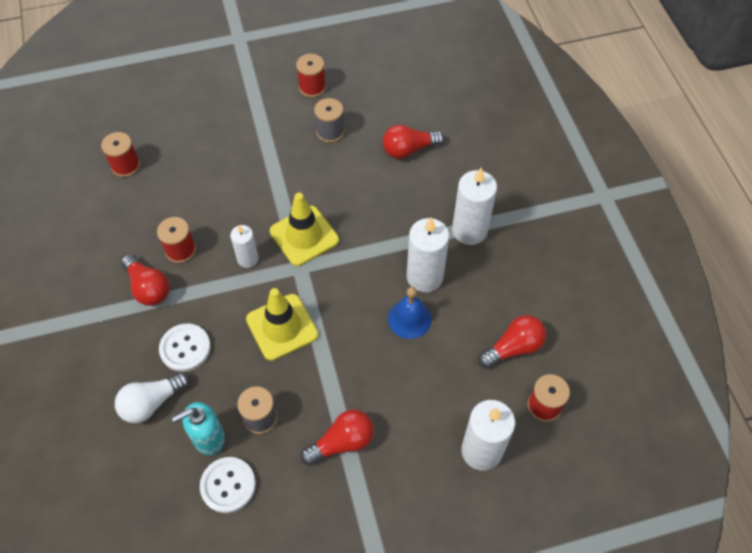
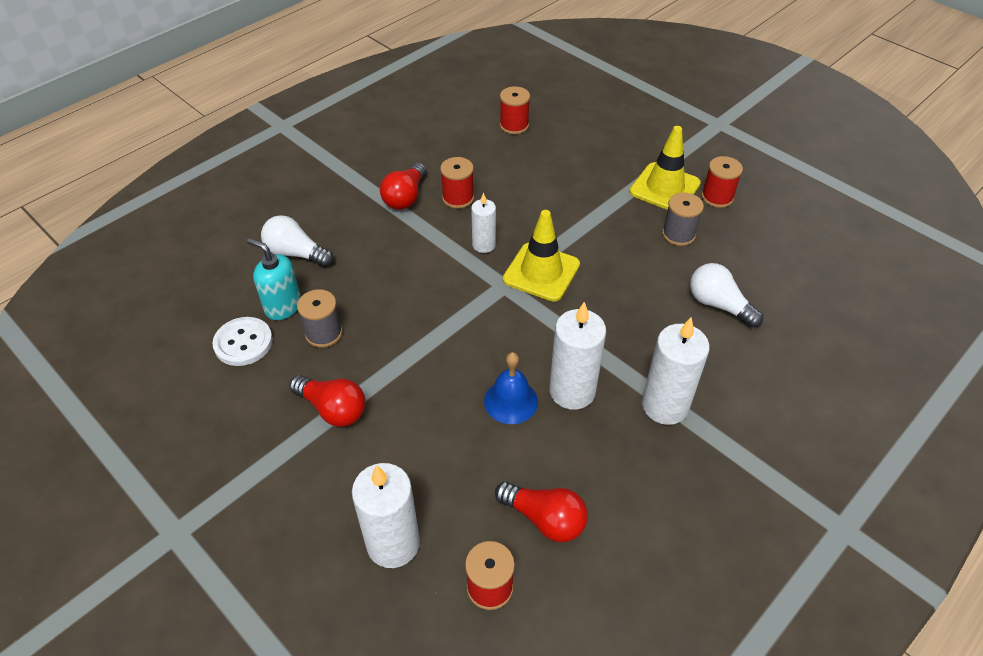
camera: 60 degrees right, 10 degrees down
(185, 348) = (362, 248): white button -> none
(282, 327) = (429, 303): yellow traffic cone -> yellow traffic cone (664, 188)
(409, 150) = (718, 305): red light bulb -> white light bulb

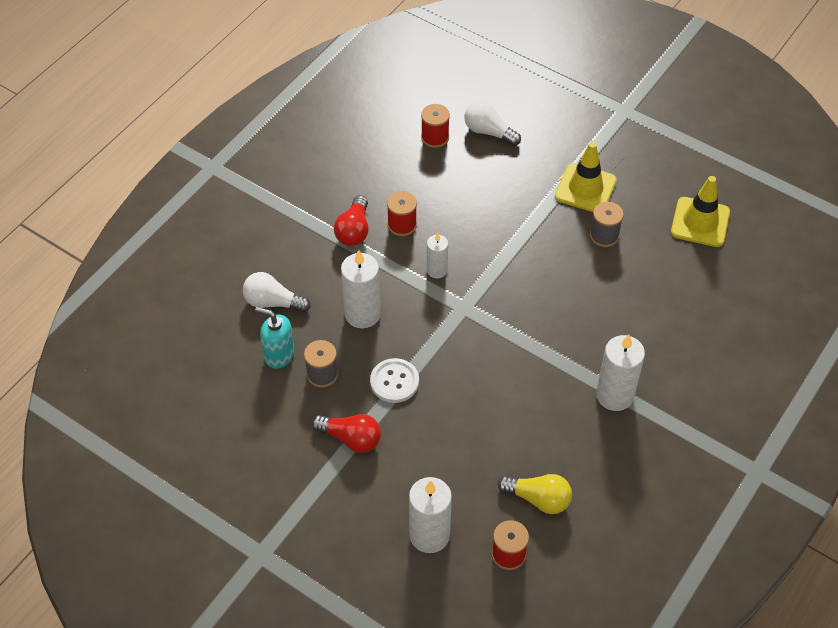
camera: 10 degrees left, 5 degrees up
(243, 343) = (257, 393): white button -> white button (394, 381)
(511, 401) = (492, 410): blue bell -> none
(541, 272) = (492, 290): yellow traffic cone -> yellow traffic cone (700, 222)
(545, 519) = (538, 499): red light bulb -> yellow light bulb
(572, 391) = (539, 394): white candle -> white candle (362, 314)
(717, 197) = (633, 192): red spool -> none
(718, 305) = (646, 299): white light bulb -> white light bulb (488, 132)

